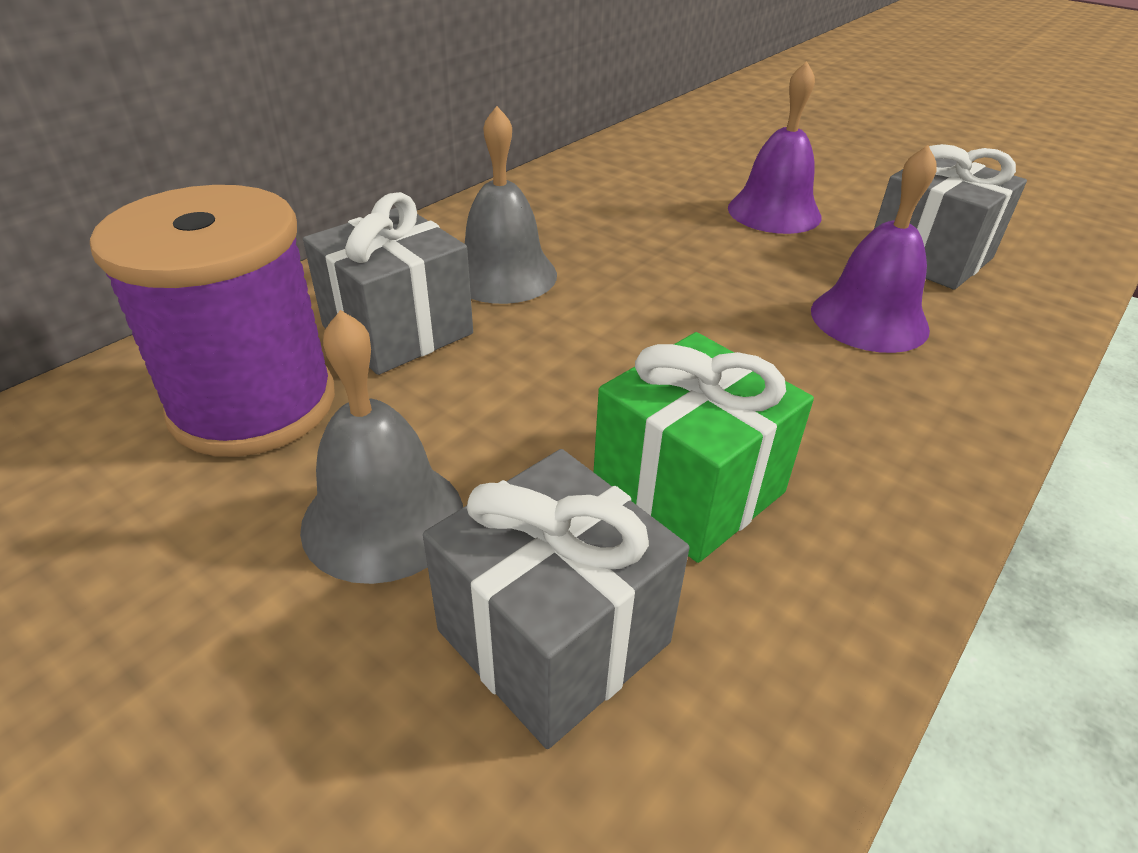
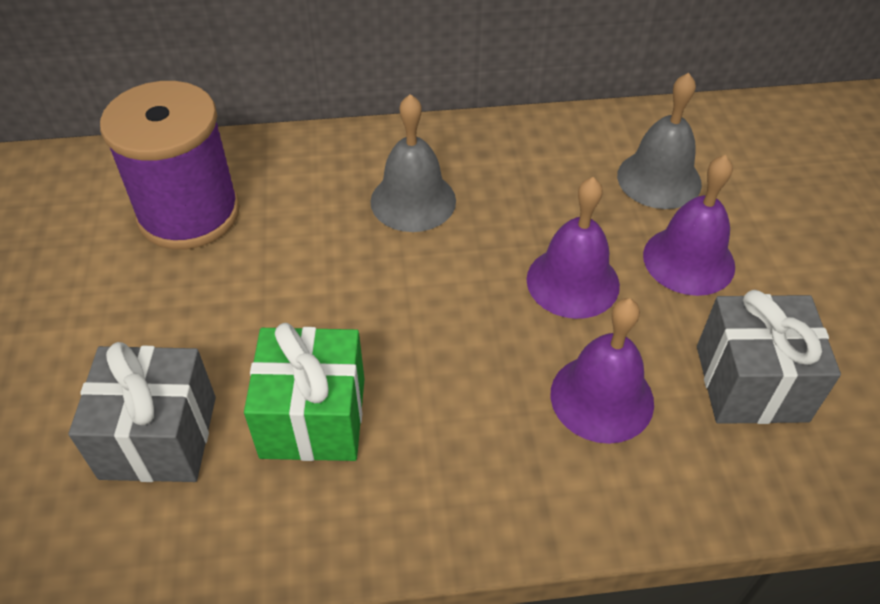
camera: 45 degrees right, 10 degrees up
(383, 518) = (167, 322): grey bell -> grey bell (659, 179)
(397, 330) = (305, 207): grey gift -> none
(724, 262) = (572, 282): none -> purple bell

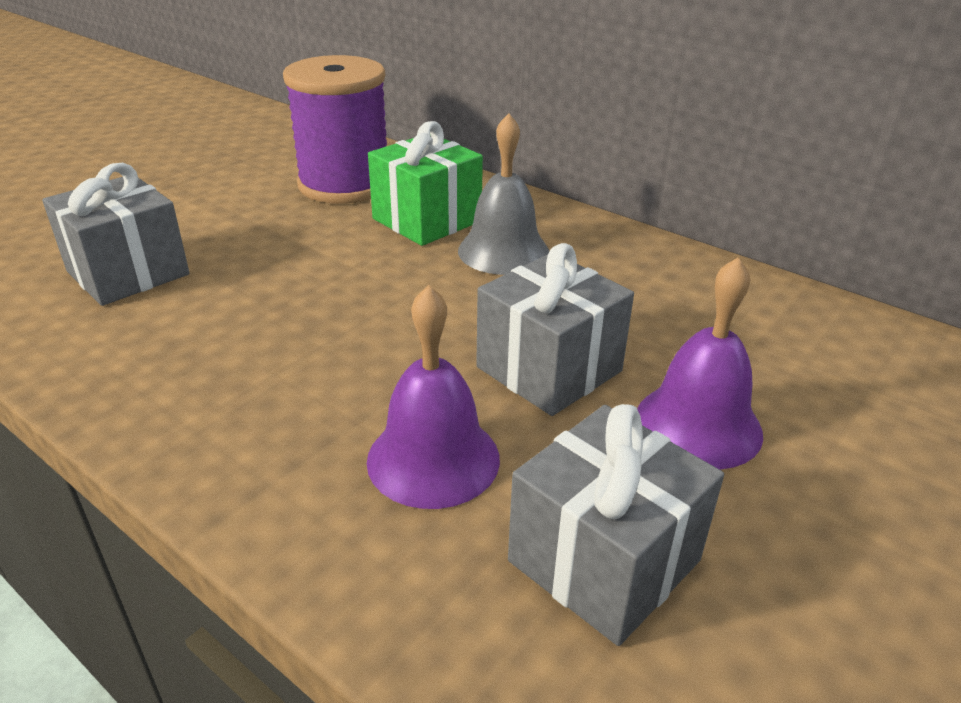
camera: 45 degrees right, 15 degrees down
(313, 417) = (218, 321): green gift -> green gift (427, 220)
(572, 282) = (549, 369): purple bell -> grey gift
(659, 179) = (766, 352): grey bell -> none

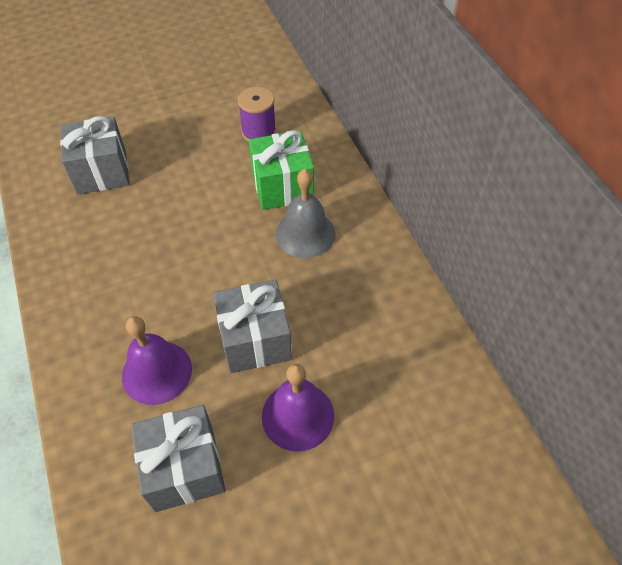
camera: 30 degrees right, 20 degrees up
(344, 184) = (259, 132): purple spool -> purple spool, size x0.56

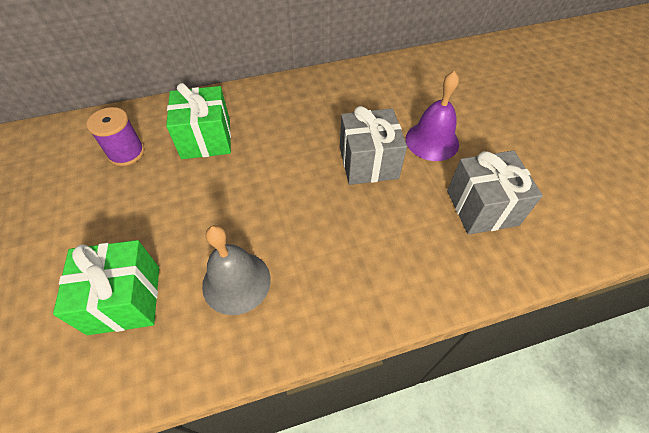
camera: 85 degrees left, 0 degrees up
(102, 172) = (125, 299): grey gift -> green gift
(157, 372) = (398, 229): purple bell -> none
(305, 234) = (265, 127): grey bell -> grey bell (236, 282)

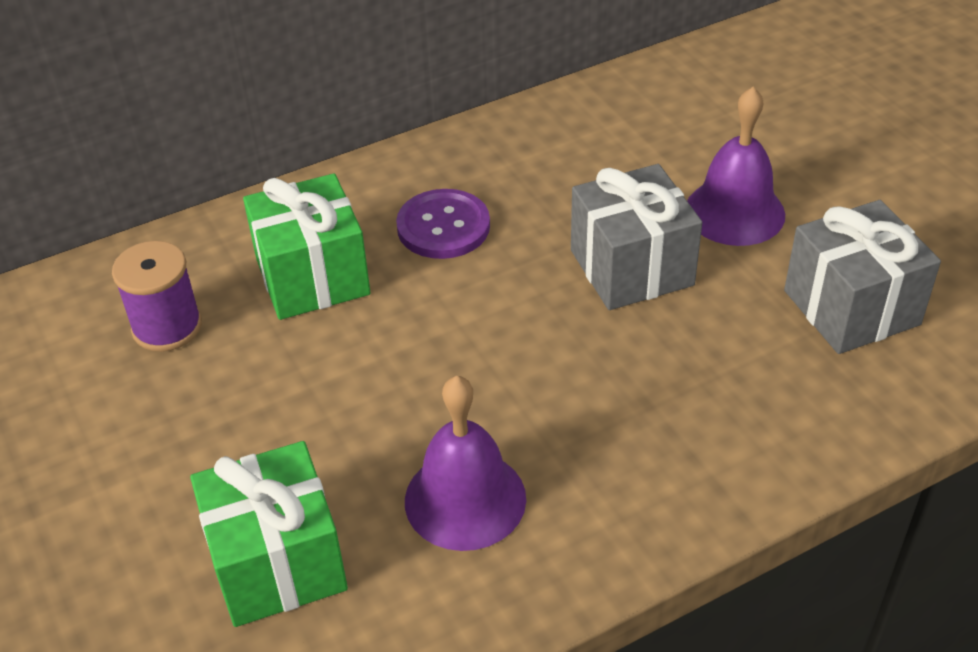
camera: 10 degrees left, 10 degrees down
(236, 282) = (465, 499): grey bell -> purple bell
(280, 123) = (443, 227): none -> purple button

